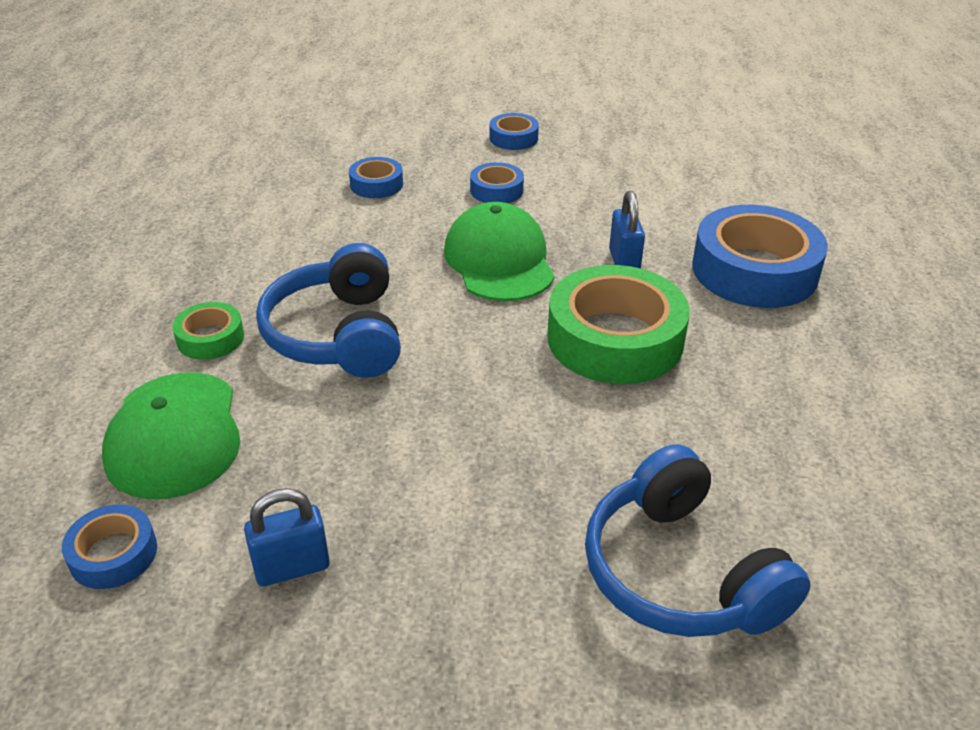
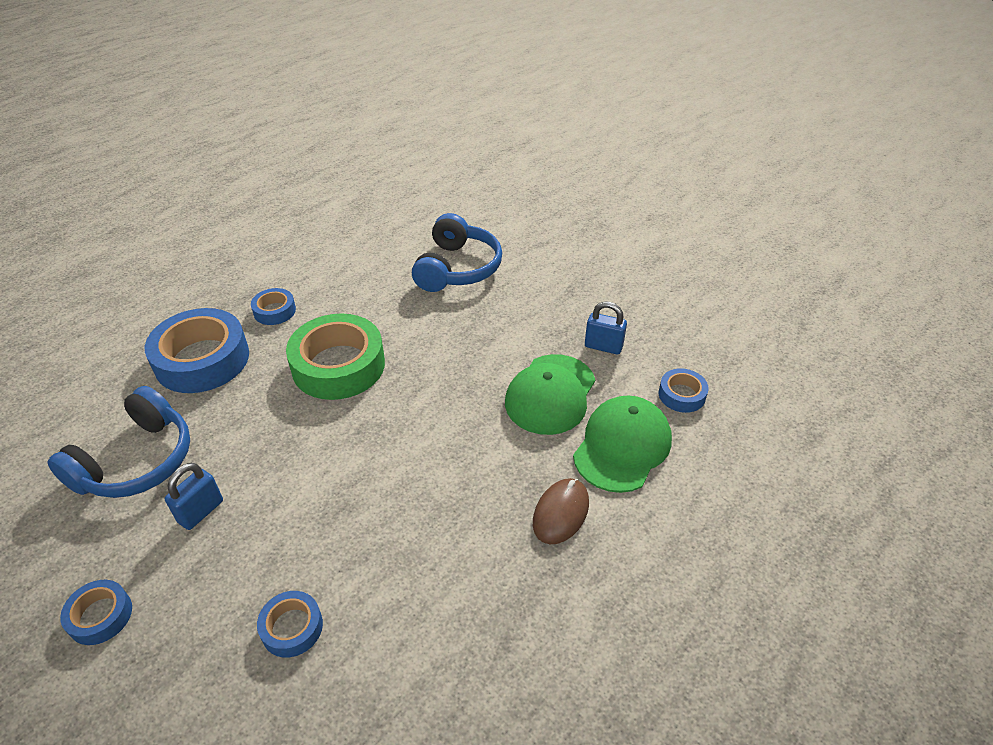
camera: 140 degrees left, 5 degrees up
(210, 338) = (561, 512): green tape -> brown mouse
(338, 334) = (479, 463): blue headphones -> blue headphones (136, 461)
(496, 190) = (219, 543): blue tape -> blue tape (274, 311)
(499, 260) = (317, 463): green cap -> green cap (550, 394)
(624, 262) = (253, 411): blue padlock -> blue padlock (201, 511)

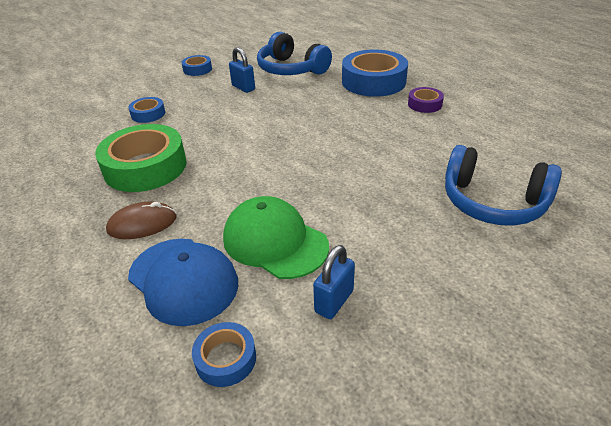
camera: 105 degrees right, 5 degrees down
(274, 311) = (424, 104): blue tape -> purple tape
(338, 365) = (352, 130): green tape -> green tape (145, 167)
(561, 512) = (142, 224): brown mouse -> brown mouse turned 60 degrees counterclockwise
(622, 446) = (183, 280): green cap -> blue cap

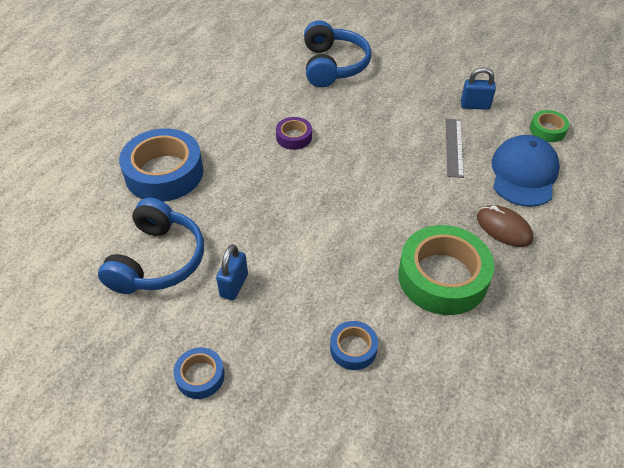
camera: 120 degrees left, 10 degrees up
(225, 358) = (547, 130): blue tape -> green tape
(275, 241) = (454, 147): green cap -> grey ruler
(424, 104) = (202, 124): purple tape -> purple tape (294, 137)

